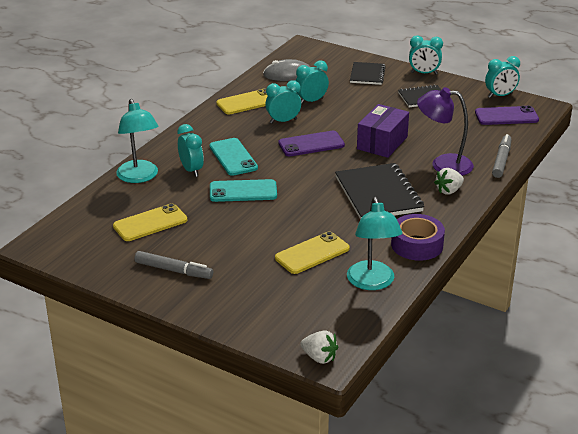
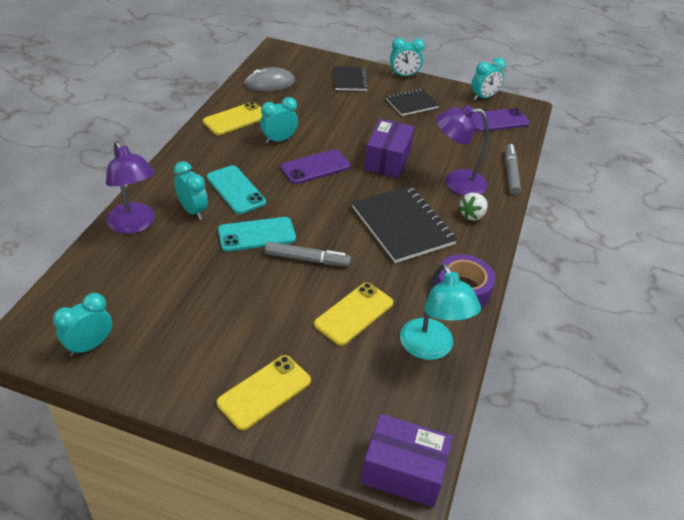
camera: 15 degrees left, 10 degrees up
(139, 177) = (134, 225): turquoise lamp -> purple lamp
(150, 223) = (159, 289): yellow phone -> yellow phone (264, 392)
(174, 270) = (200, 357): grey marker -> grey marker (307, 259)
(311, 101) = (302, 114): turquoise clock -> turquoise clock (90, 345)
(319, 357) = (403, 471): white strawberry -> purple box

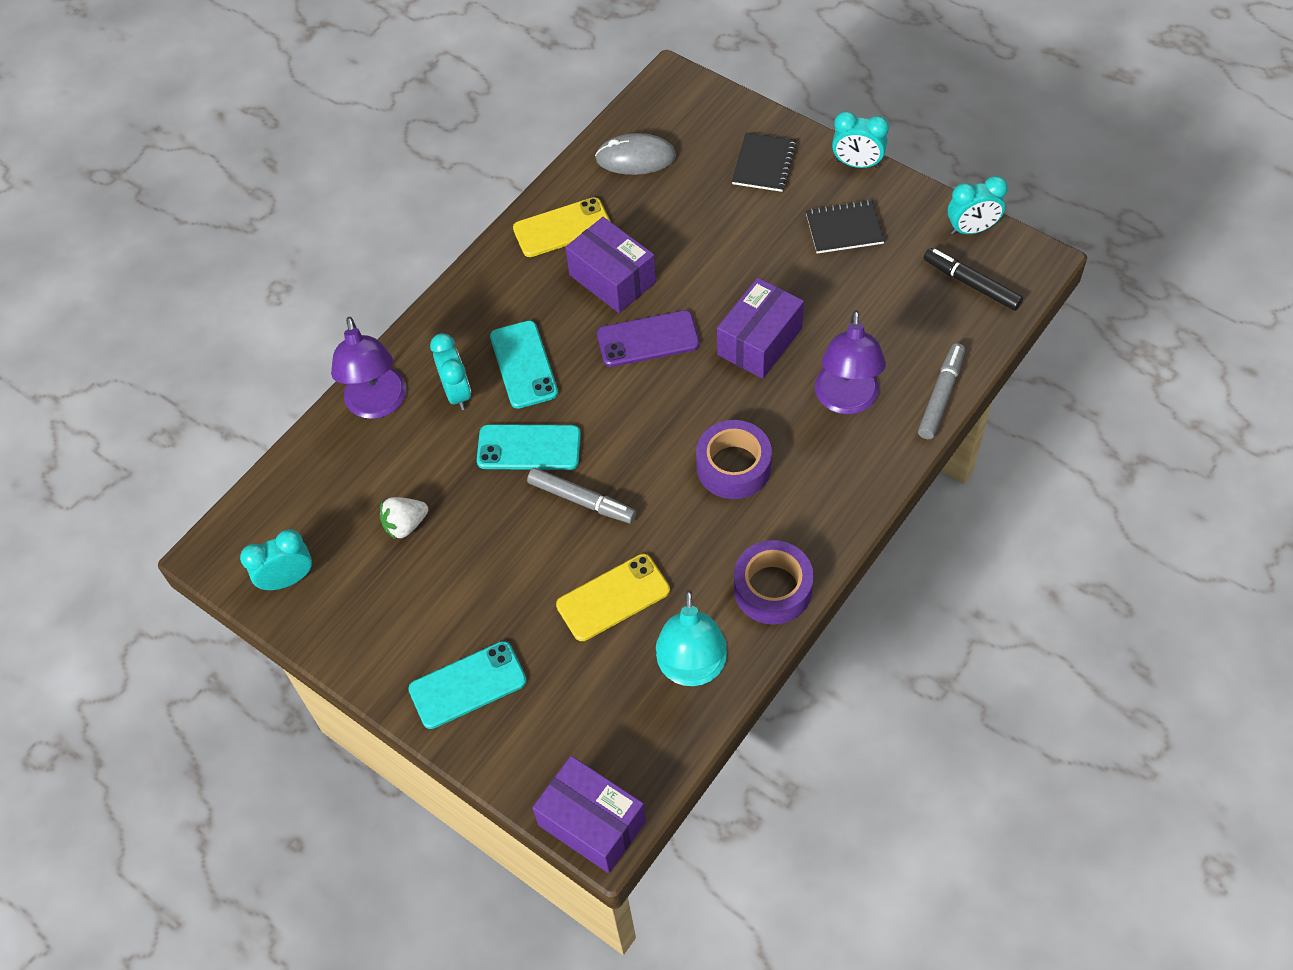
camera: 25 degrees right, 15 degrees up
(264, 392) = (467, 685): yellow phone -> turquoise phone
(279, 140) = (612, 279): turquoise clock -> purple box
(402, 226) = (733, 466): black notebook -> purple tape
(456, 182) = (846, 400): purple lamp -> purple lamp turned 105 degrees counterclockwise
(472, 215) = (844, 465): white strawberry -> white strawberry (405, 525)
(497, 121) = (971, 284): purple phone -> black marker

